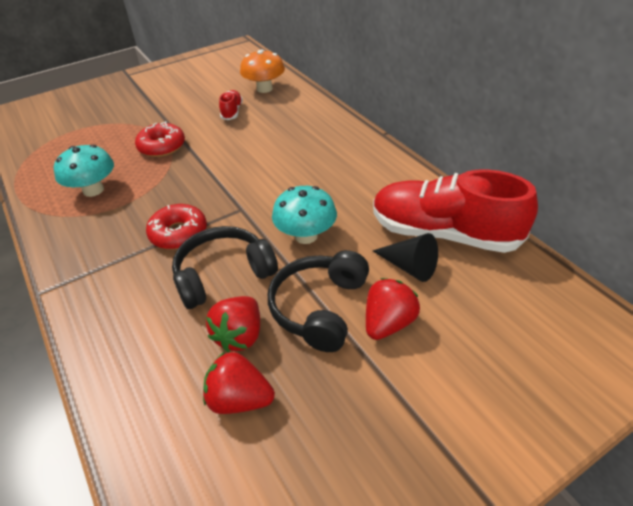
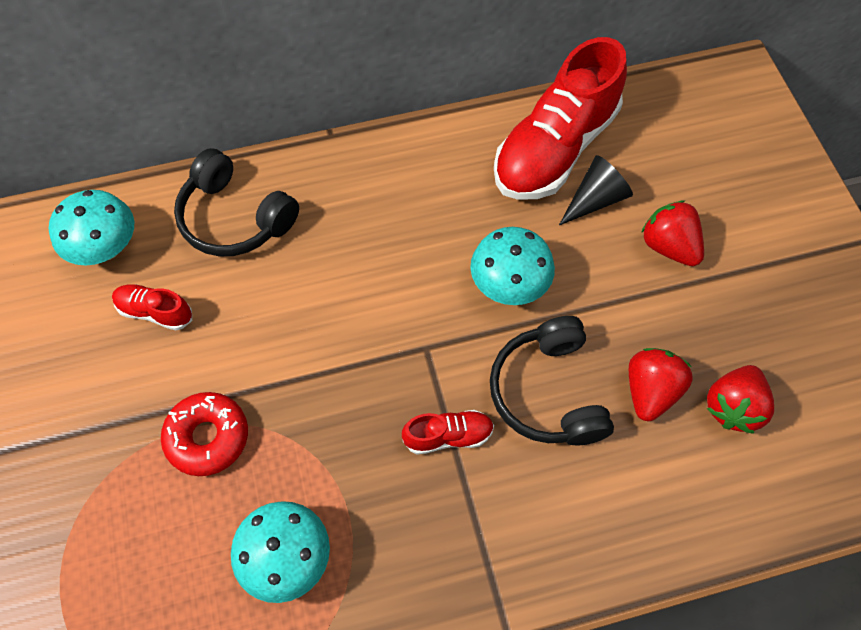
camera: 75 degrees left, 20 degrees up
(178, 233) = (448, 436): red donut -> red shoe
(240, 336) = (650, 391): red strawberry -> red strawberry turned 105 degrees counterclockwise
(264, 89) = (106, 248): orange mushroom -> turquoise mushroom
(319, 308) = (630, 303): black headphones -> black headphones (235, 218)

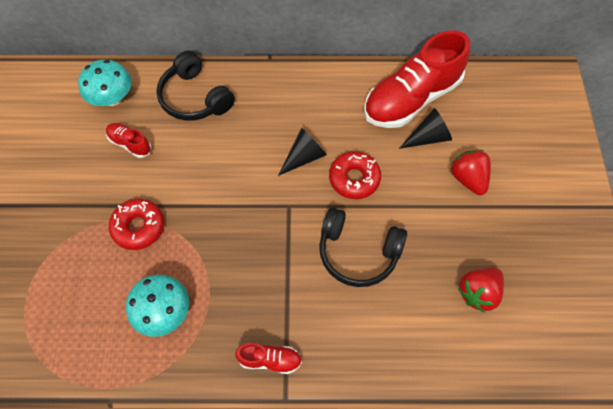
camera: 15 degrees right, 0 degrees up
(427, 269) = (304, 157): none -> black cone
(448, 436) = (286, 264): red shoe -> red shoe (270, 360)
(509, 284) = (354, 179): turquoise mushroom -> red donut
(547, 392) = (358, 252): black headphones -> black headphones turned 75 degrees counterclockwise
(650, 391) = (425, 268): red strawberry -> none

